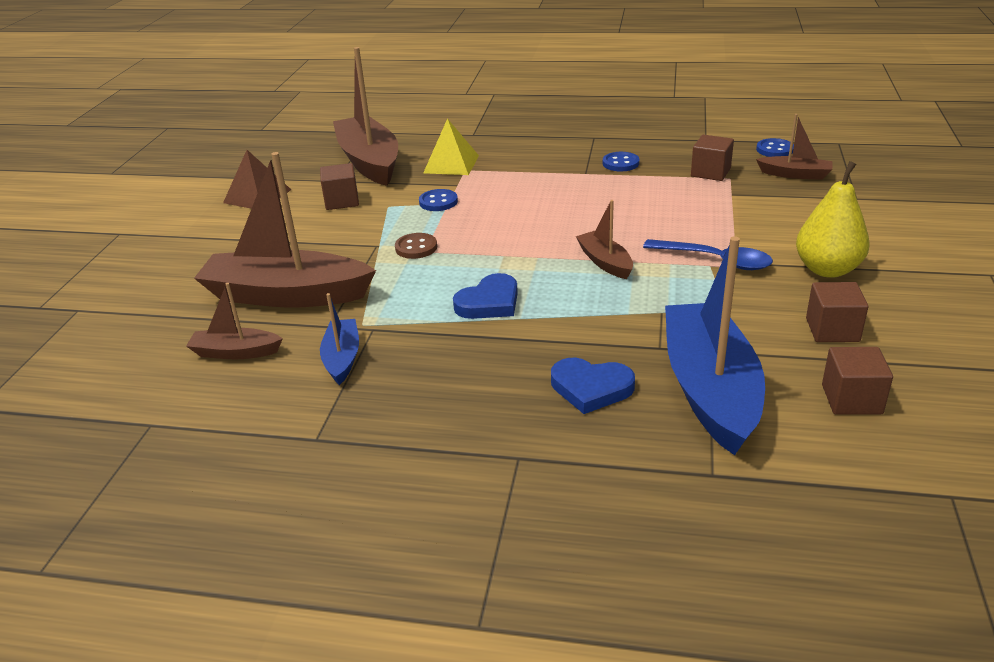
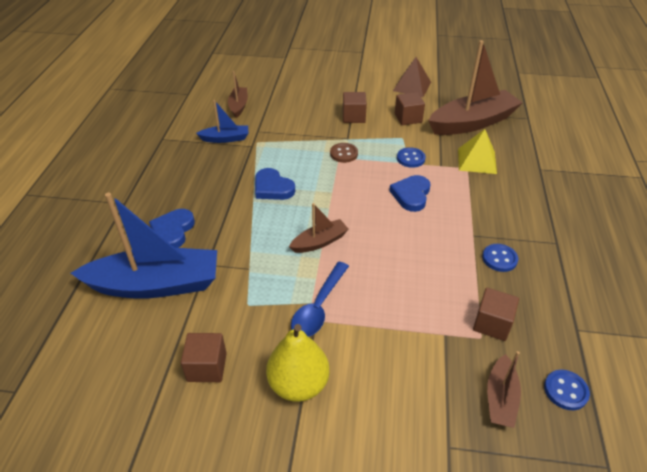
camera: 85 degrees right, 10 degrees up
(286, 295) = (291, 113): brown boat -> none
(514, 204) = (411, 195): none -> blue heart
(851, 399) = (122, 359): brown cube -> brown cube (353, 117)

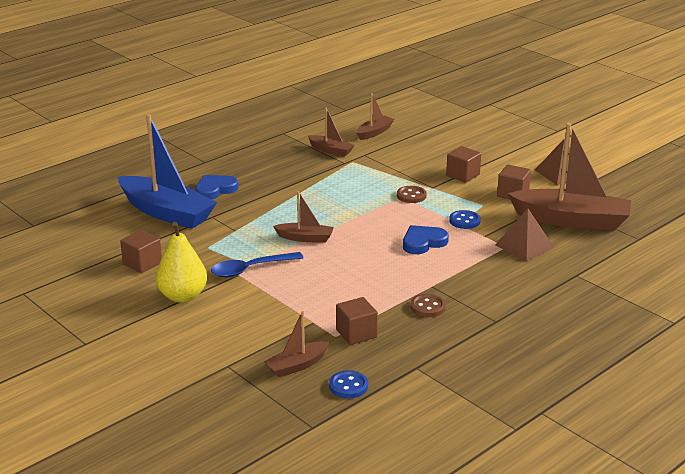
camera: 40 degrees right, 15 degrees down
(225, 139) = (331, 150): blue boat -> brown boat
(272, 188) = (320, 194): blue heart -> none
(477, 160) = (524, 246): yellow pyramid -> brown pyramid
(499, 259) = (427, 307): blue button -> brown button

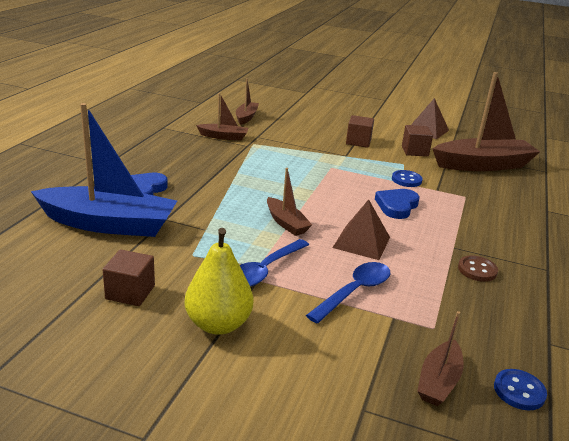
camera: 30 degrees left, 0 degrees up
(303, 299) = (354, 292): none -> blue spoon
(305, 238) = (286, 223): brown boat -> brown boat turned 75 degrees clockwise
(356, 333) = (450, 319): brown cube -> none
(411, 196) = (337, 165): brown button -> none
(524, 246) = (478, 193): brown pyramid -> brown pyramid (361, 242)

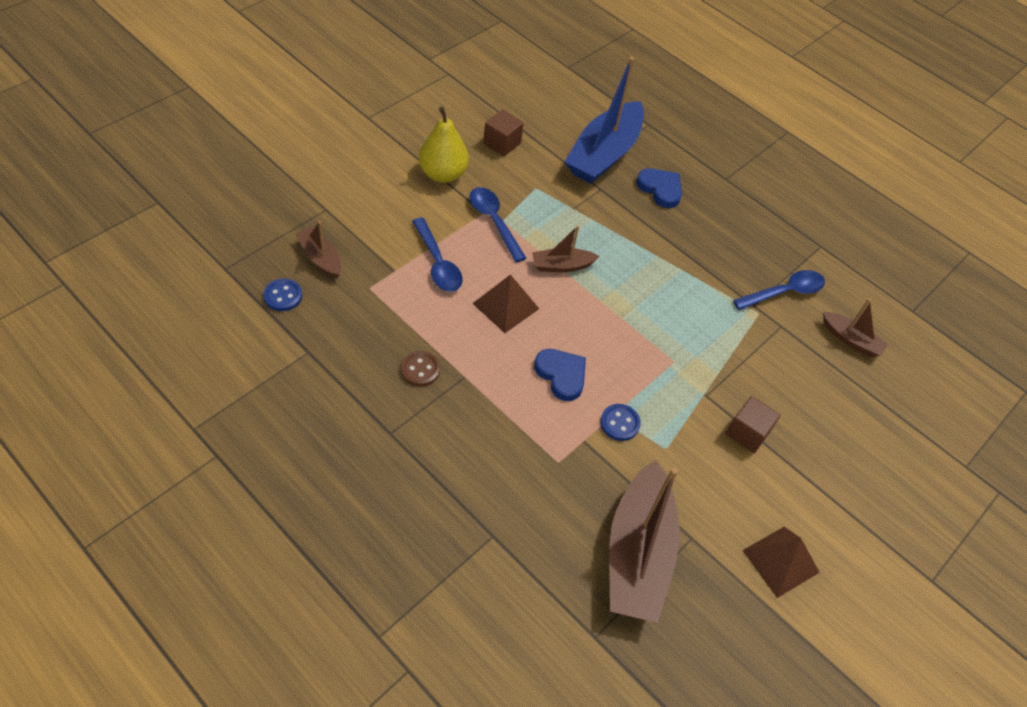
camera: 110 degrees right, 25 degrees up
(224, 137) = (784, 292): brown boat -> blue spoon
(414, 151) = (703, 488): brown cube -> none

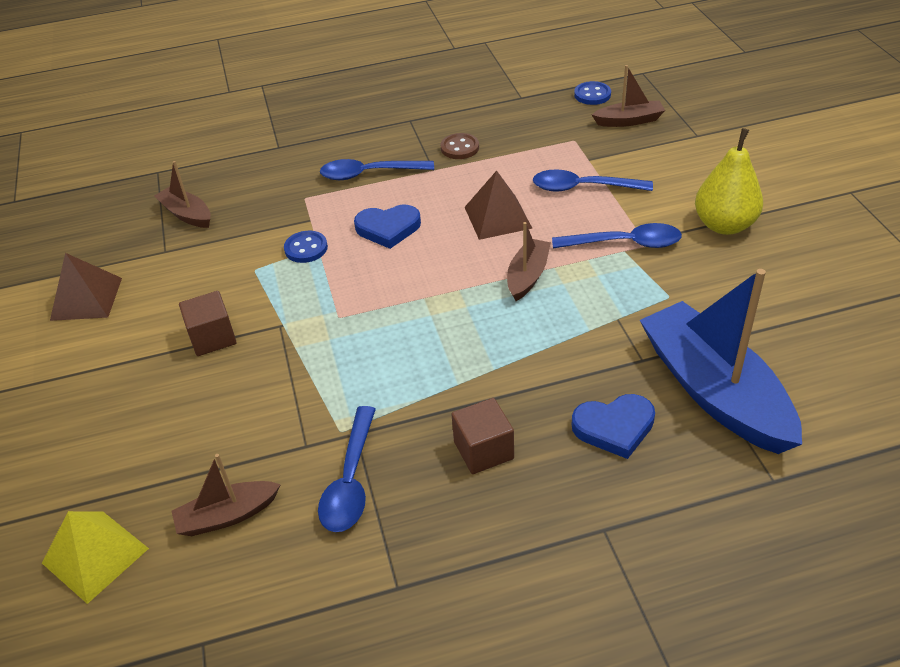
camera: 130 degrees right, 10 degrees down
(496, 426) = (369, 174): none -> blue spoon
(502, 143) = (769, 291): brown cube -> brown cube (483, 450)
(637, 554) = (187, 214): brown boat -> brown boat, size x0.49
(924, 390) = (95, 556): none -> yellow pyramid

